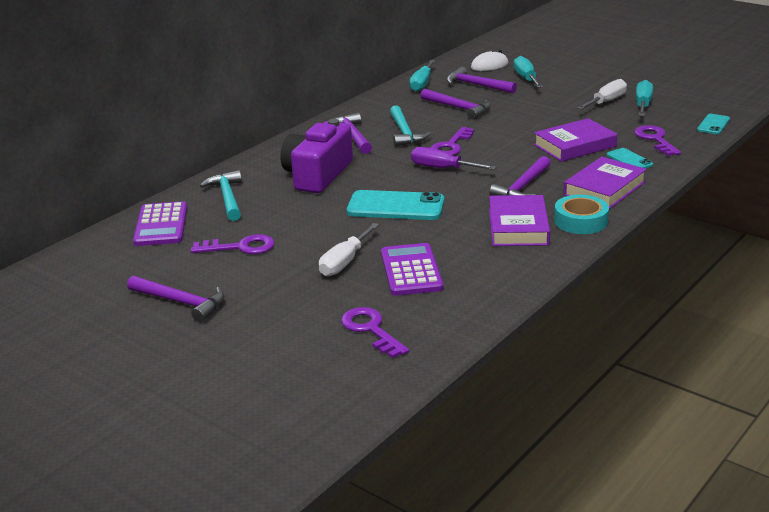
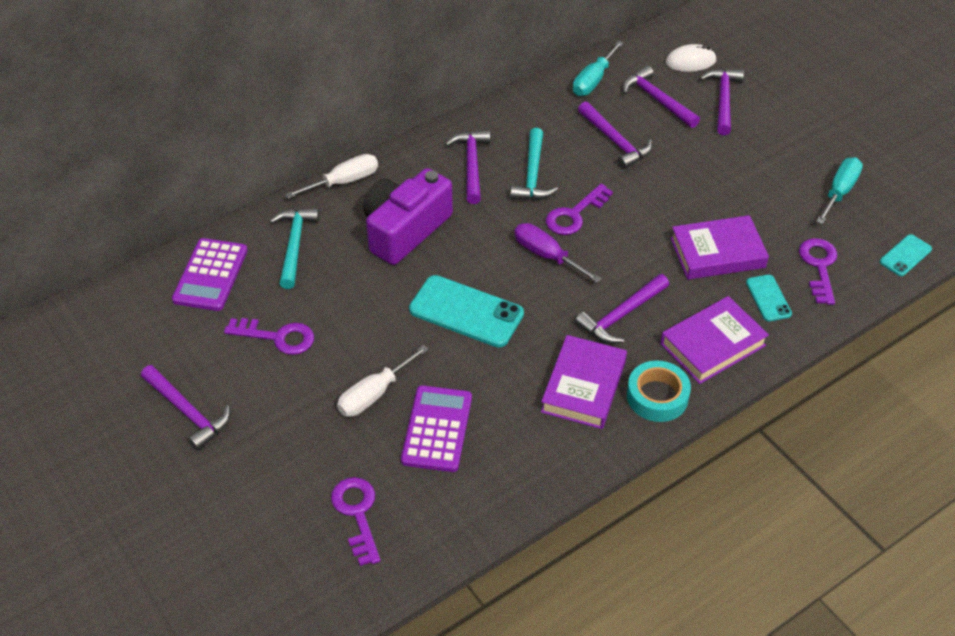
camera: 15 degrees right, 20 degrees up
(526, 78) = (723, 100): turquoise screwdriver -> purple hammer
(606, 102) = (797, 174): white screwdriver -> white screwdriver (344, 182)

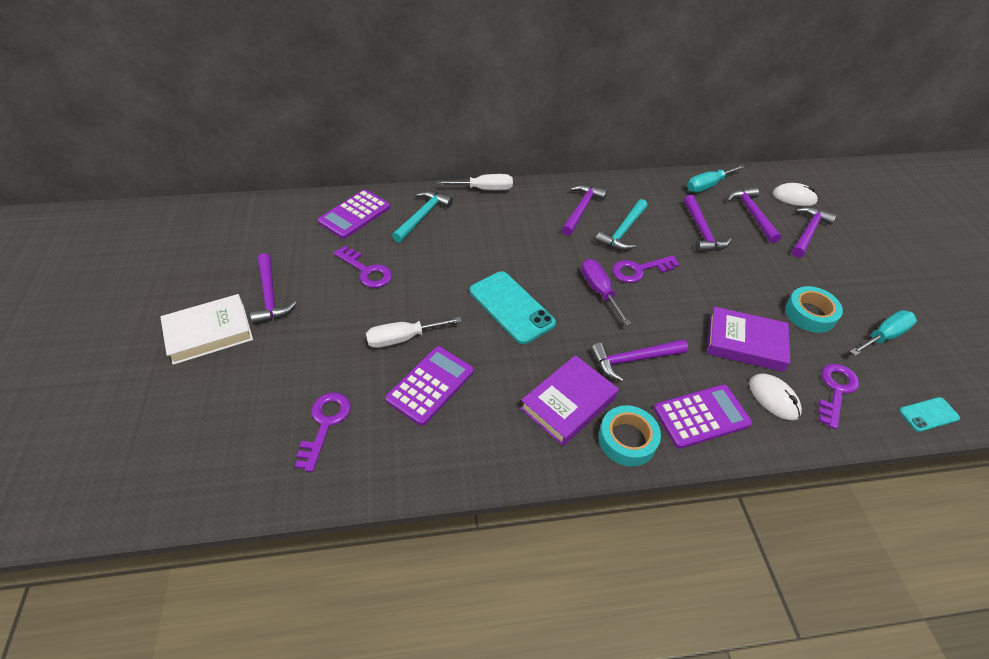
camera: 25 degrees right, 0 degrees up
(152, 481) = (209, 333): none -> white book
(405, 230) = (505, 234): purple camera -> none
(712, 344) = (701, 416): purple book -> purple calculator
(764, 195) = (810, 314): none -> turquoise tape
(768, 298) = (773, 398): turquoise phone -> white mouse

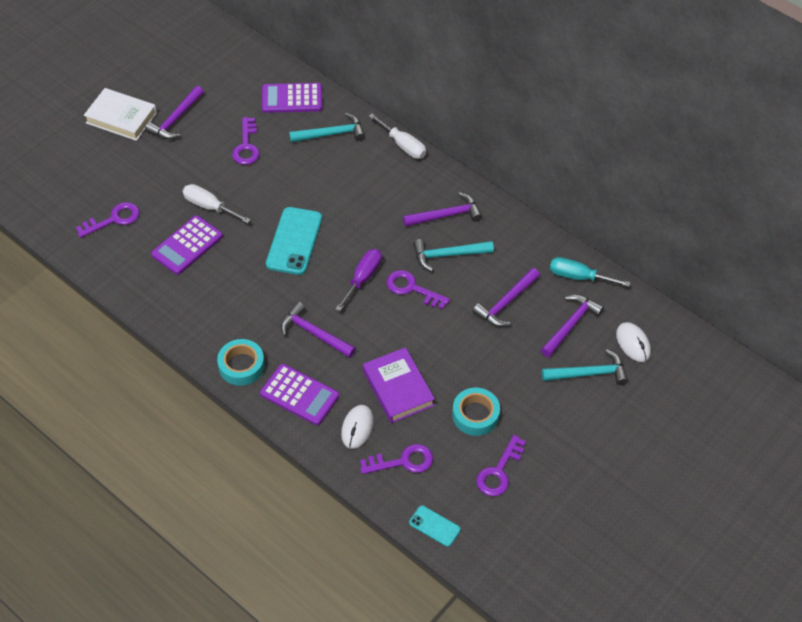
camera: 50 degrees right, 5 degrees up
(430, 385) = (187, 245): purple calculator -> purple calculator turned 135 degrees clockwise
(568, 403) = (241, 320): purple book -> none
(808, 232) = (589, 373): purple hammer -> turquoise hammer
(883, 336) = (499, 472): turquoise screwdriver -> purple key

